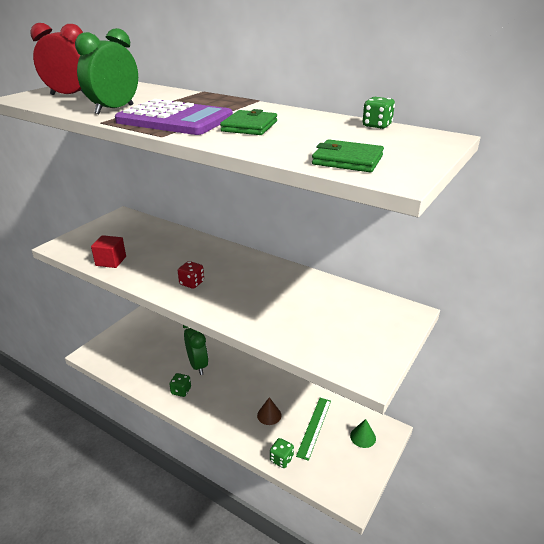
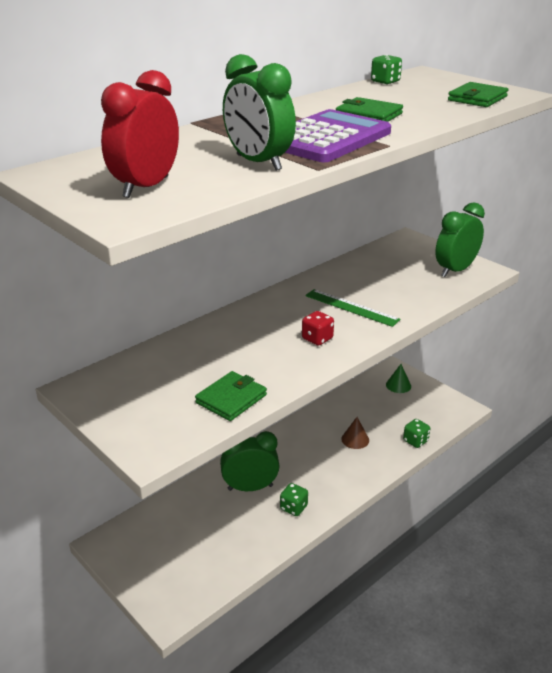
camera: 75 degrees left, 0 degrees up
(111, 261) = (231, 399): red cube -> green wallet
(314, 427) = (379, 412): green ruler -> green ruler (351, 307)
(354, 350) = (455, 270): none -> green clock

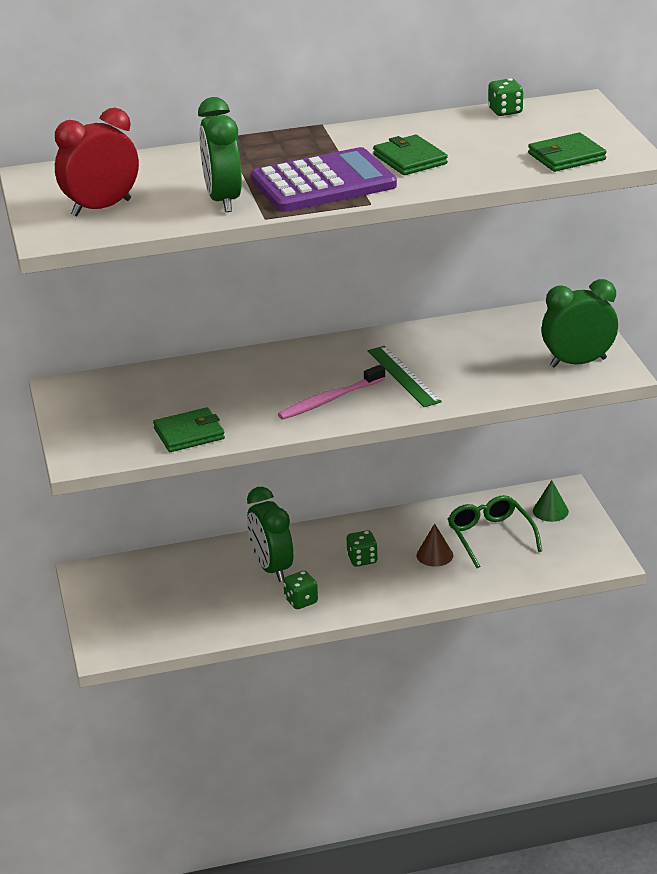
camera: 30 degrees right, 0 degrees up
(250, 487) = (271, 568): green clock -> green clock turned 135 degrees counterclockwise
(317, 339) = (330, 399): red dice -> pink toothbrush
(378, 414) = (490, 537): none -> green glasses
(415, 441) = (506, 578): green dice -> green dice (362, 559)

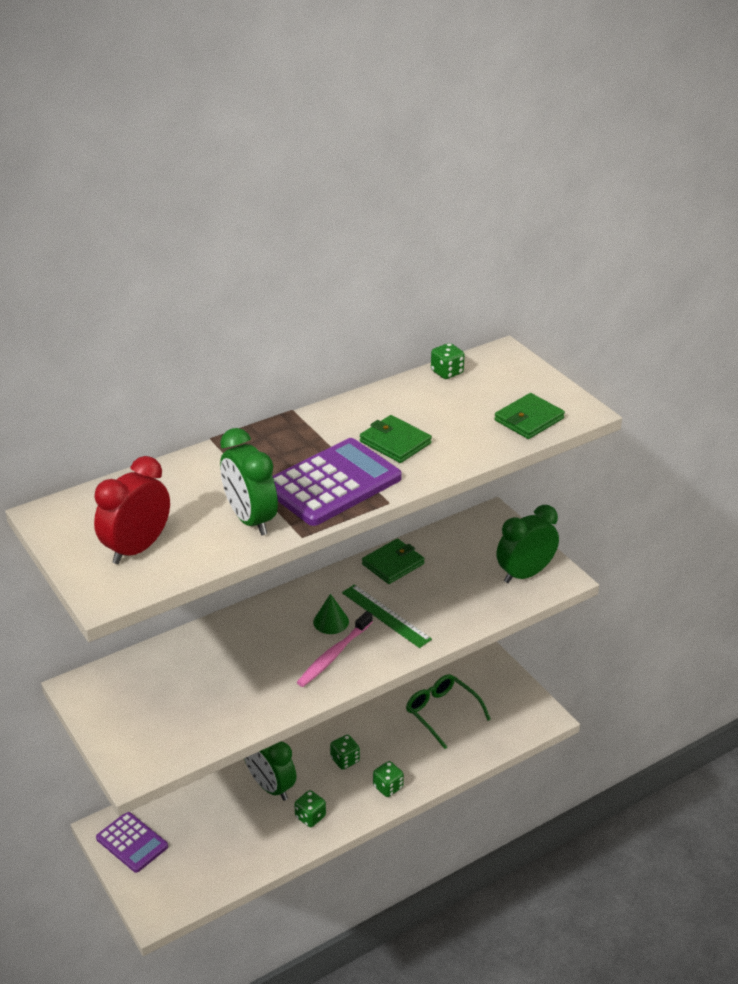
camera: 20 degrees left, 5 degrees up
(108, 589) = (132, 842): none -> purple calculator
(189, 434) = (224, 720): green wallet -> green wallet (393, 564)
(397, 590) = (388, 787): none -> green dice
(434, 555) = (404, 742): brown cone -> none
(550, 511) = (479, 676): green cone -> green cone (331, 621)

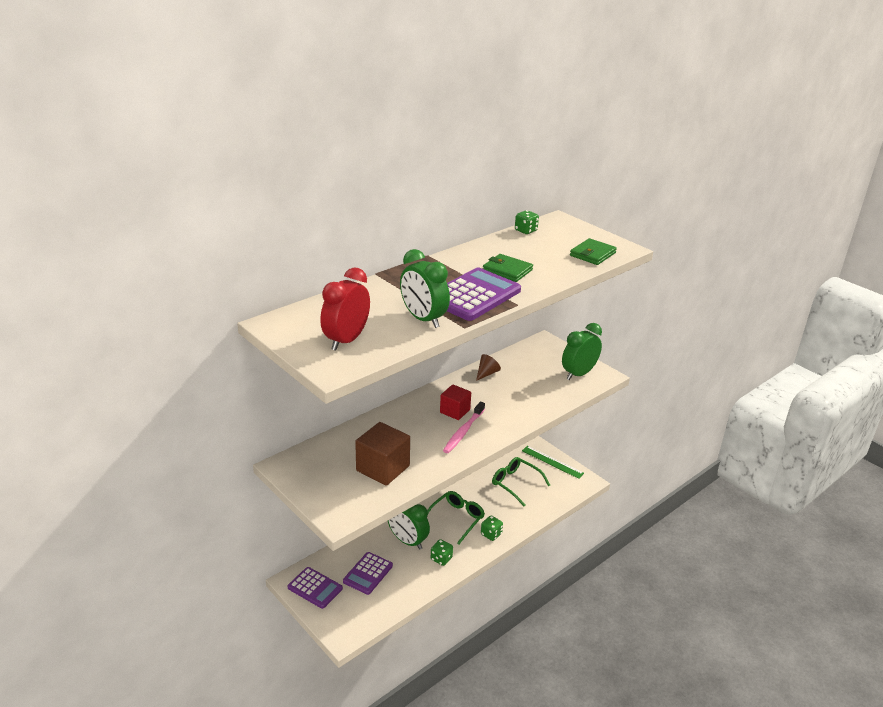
camera: 10 degrees left, 5 degrees down
(206, 829) = (368, 573): none -> purple calculator
(209, 702) = (383, 468): none -> brown cube
(331, 621) = (455, 411): green cone -> red cube
(345, 760) = (456, 519): green dice -> green glasses
(386, 616) = (492, 405): green ruler -> green ruler (552, 462)
(393, 564) = (487, 373): green wallet -> brown cone

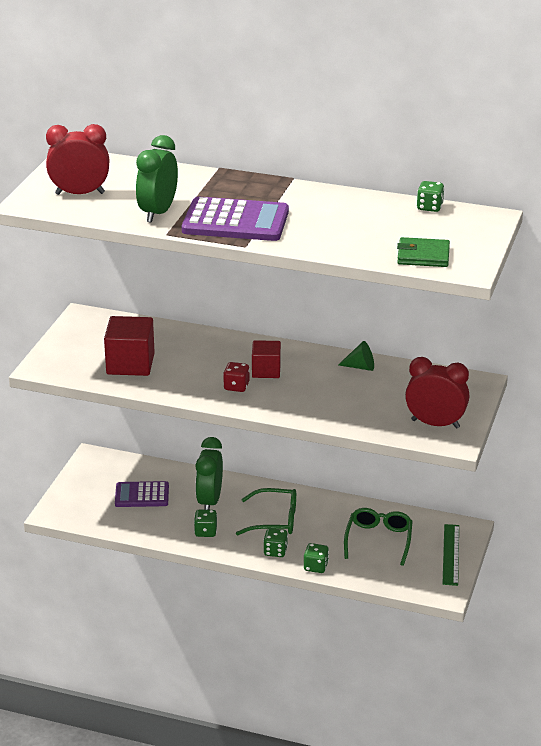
camera: 60 degrees right, 0 degrees up
(315, 588) = (95, 473): purple calculator -> none
(383, 468) = (130, 364): brown cube -> red cube
(463, 431) = (236, 386): pink toothbrush -> red dice
(487, 373) = (360, 367): brown cone -> green cone
(507, 270) = (314, 223): green wallet -> none
(522, 523) = (316, 567): none -> green dice
(578, 374) = (435, 424): green clock -> red clock

